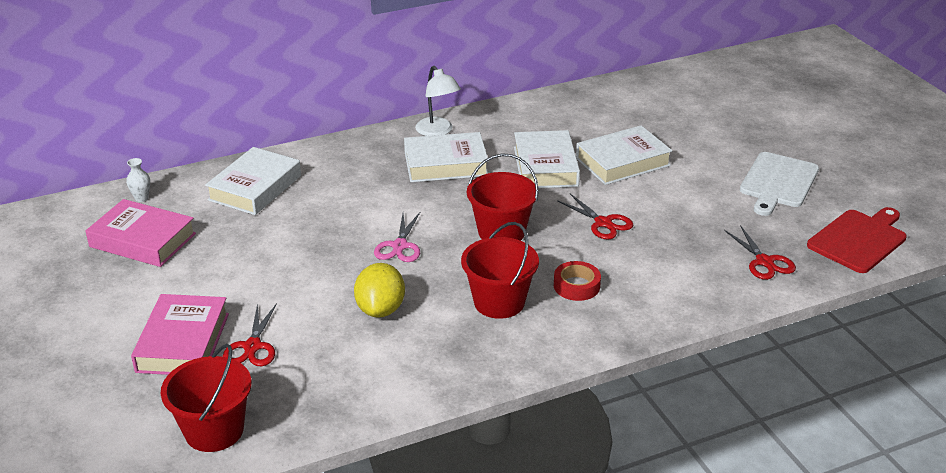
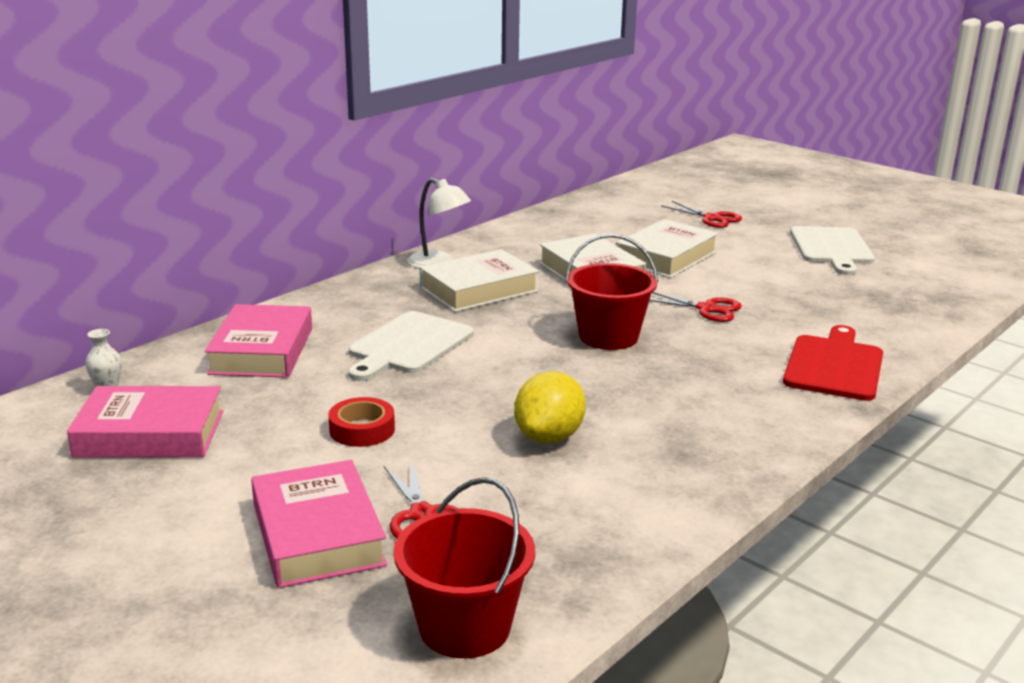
camera: 25 degrees left, 10 degrees down
(255, 188) = (262, 351): white book -> pink book
(353, 206) = (408, 345): none -> white cutting board
(380, 309) = (549, 437): yellow lemon -> yellow lemon turned 45 degrees clockwise
(399, 246) = (505, 372): pink scissors -> none
(499, 302) = (679, 399): red bucket -> none
(576, 286) = (744, 367): red tape -> red tape (362, 429)
(764, 262) = (899, 310): red scissors -> red scissors (712, 218)
(859, 240) = (957, 277): red cutting board -> red cutting board (834, 366)

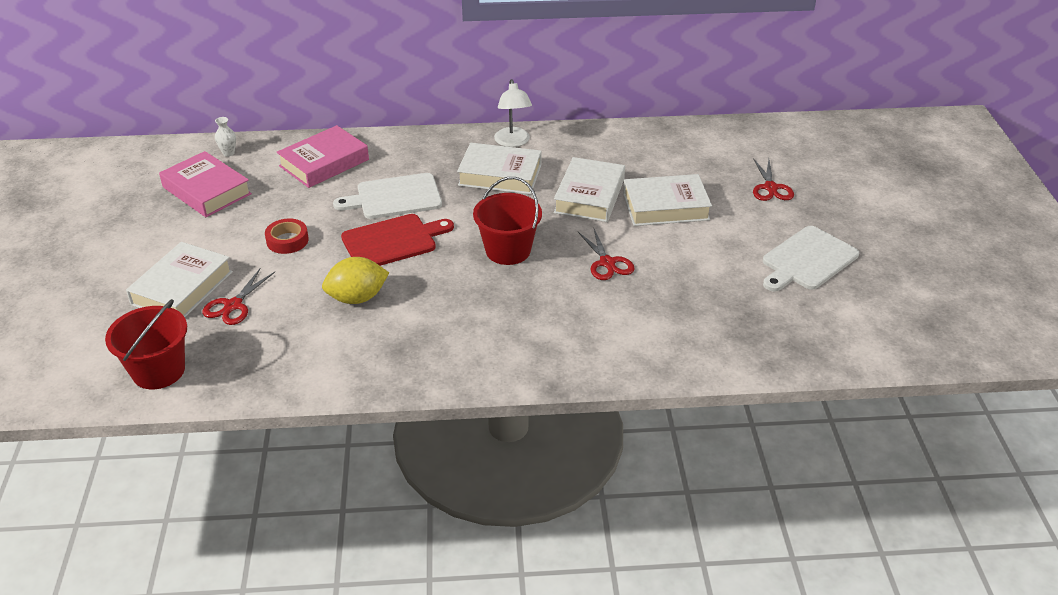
camera: 45 degrees right, 15 degrees up
(318, 534) = (182, 288): pink book -> white book
(834, 366) = (599, 350): red cutting board -> red cutting board (392, 241)

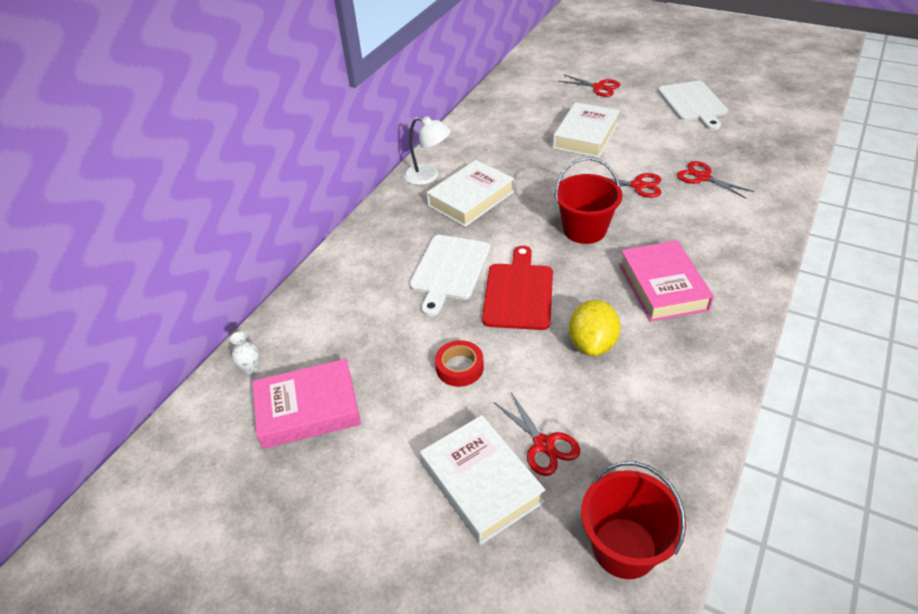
camera: 55 degrees left, 5 degrees up
(324, 163) = (345, 300): pink book -> pink book (662, 286)
(589, 196) = (542, 164): white book -> none
(661, 301) = (702, 177): none -> red scissors

